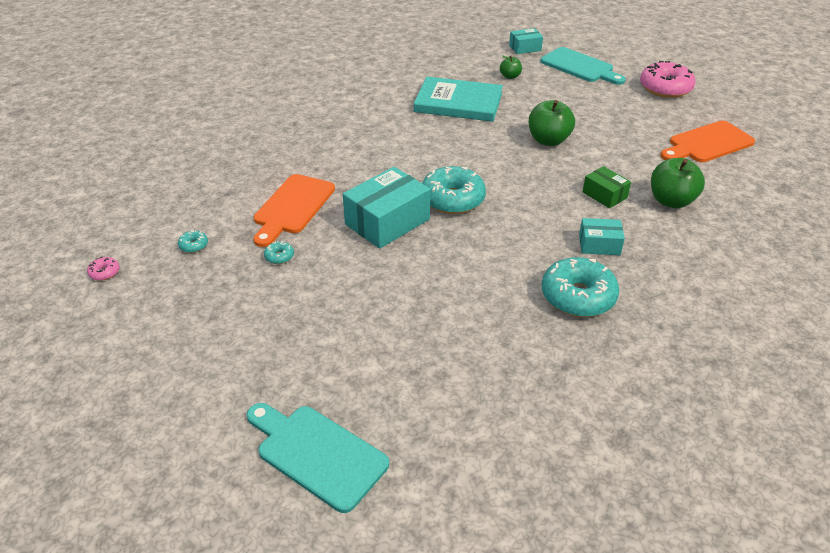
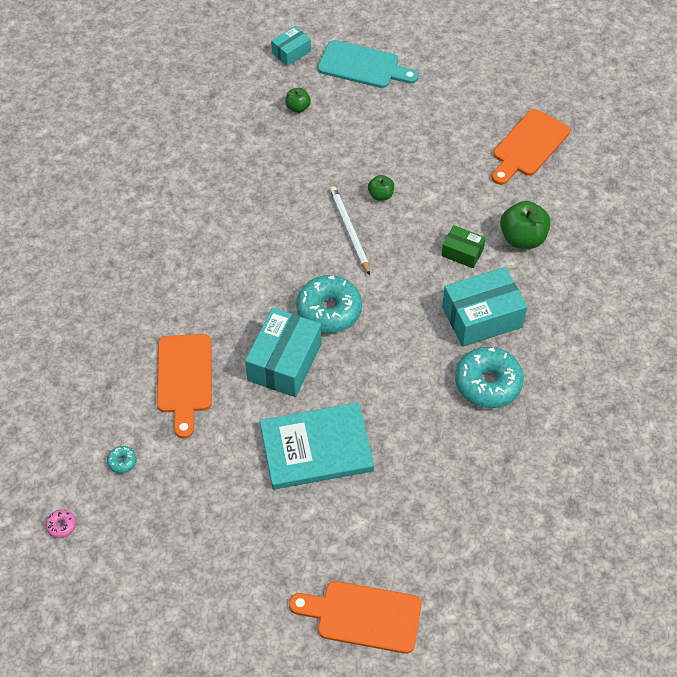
camera: 25 degrees left, 15 degrees up
(279, 257) = (211, 442): turquoise donut -> none
(317, 453) = (363, 616): turquoise cutting board -> orange cutting board
(458, 102) = (265, 169): turquoise book -> turquoise book (316, 448)
(506, 154) = (349, 230): none -> white pencil
(548, 140) = (380, 195): green apple -> green apple, size x0.55
(599, 245) = (482, 317): turquoise box -> turquoise box, size x1.84
(665, 88) = (461, 73): pink donut -> none

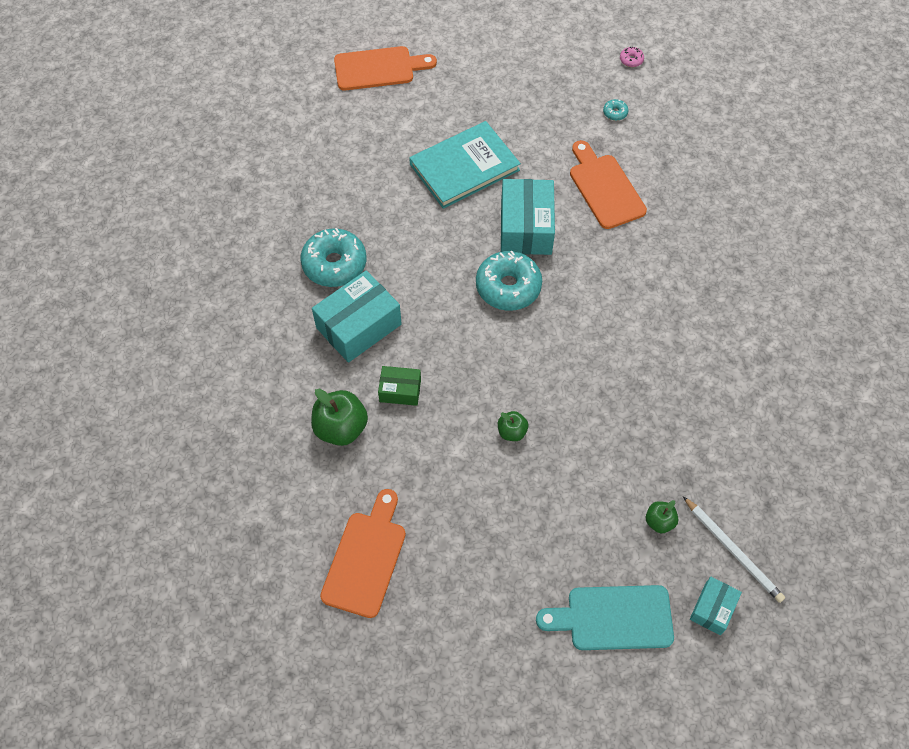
camera: 160 degrees right, 5 degrees up
(349, 230) = (526, 378): white pencil -> white pencil (733, 551)

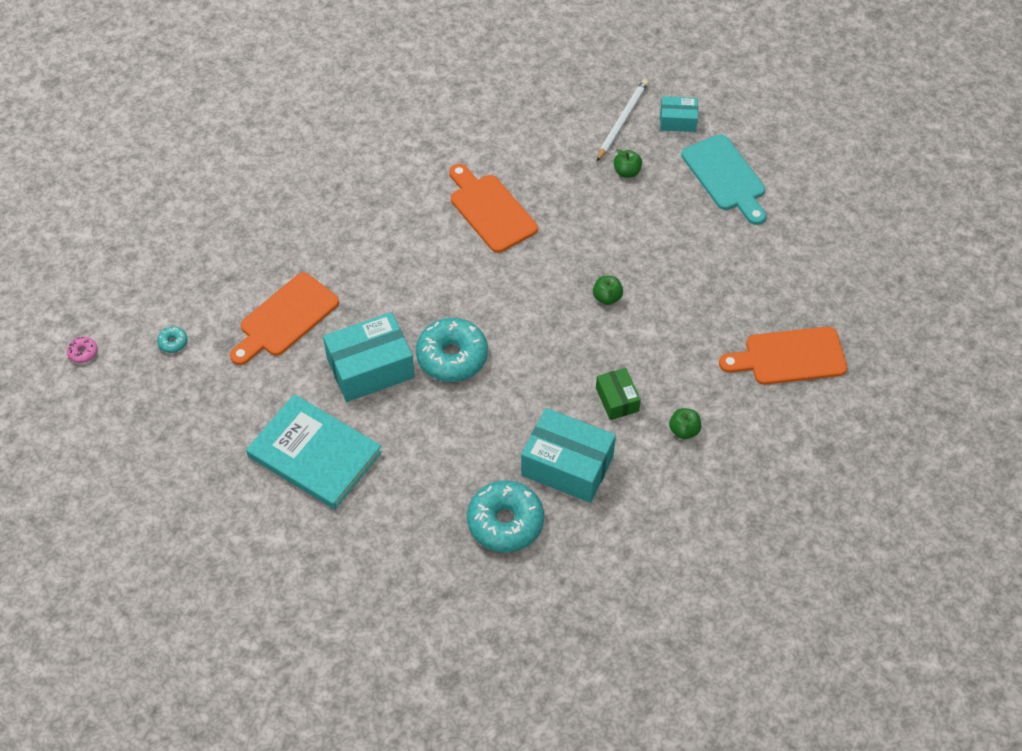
camera: 115 degrees left, 5 degrees down
(341, 428) = (684, 430): green apple -> green apple, size x0.55
(378, 68) = (197, 608): orange cutting board -> orange cutting board (490, 210)

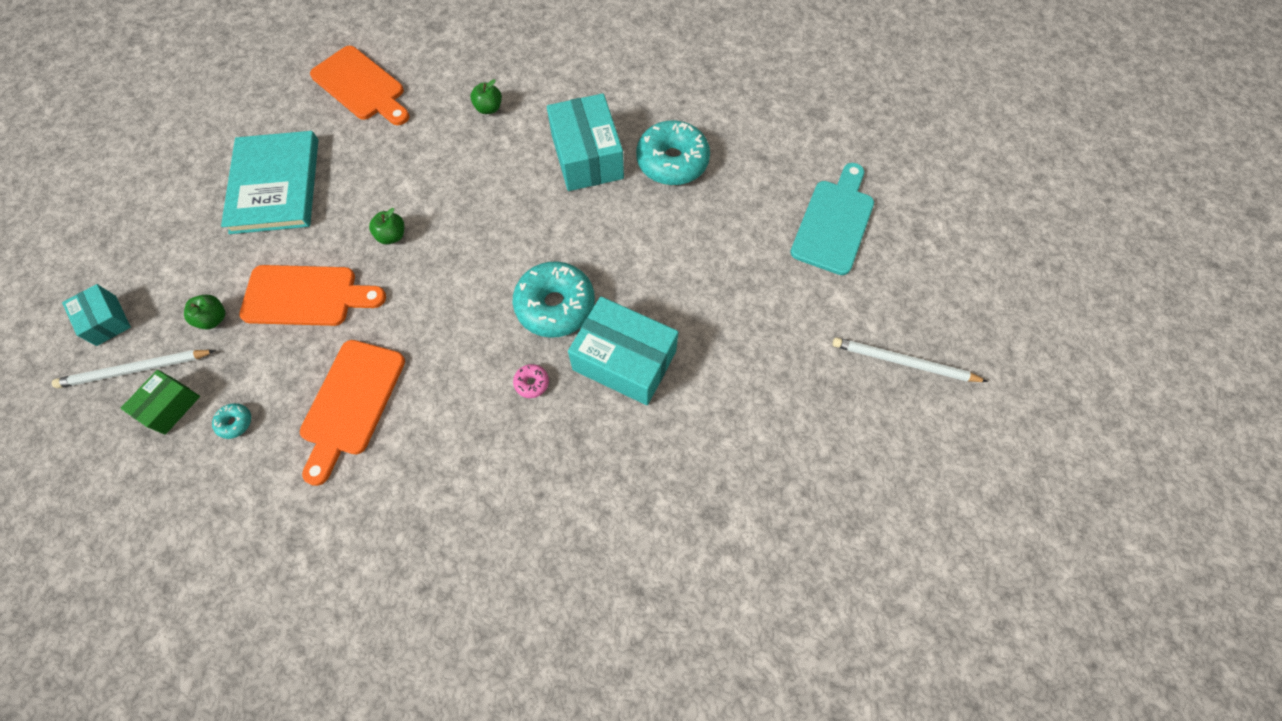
camera: 130 degrees left, 10 degrees up
(83, 352) = (857, 656): pink donut -> pink donut (532, 383)
(173, 342) = (760, 570): turquoise donut -> turquoise donut (235, 422)
(193, 533) = (903, 362): none -> white pencil
(285, 318) = (637, 484): orange cutting board -> orange cutting board (306, 296)
(315, 454) = (746, 333): turquoise book -> turquoise book (275, 185)
(617, 399) = (496, 164): green box -> green box (170, 406)
(725, 177) = (170, 236): turquoise cutting board -> turquoise cutting board (834, 222)

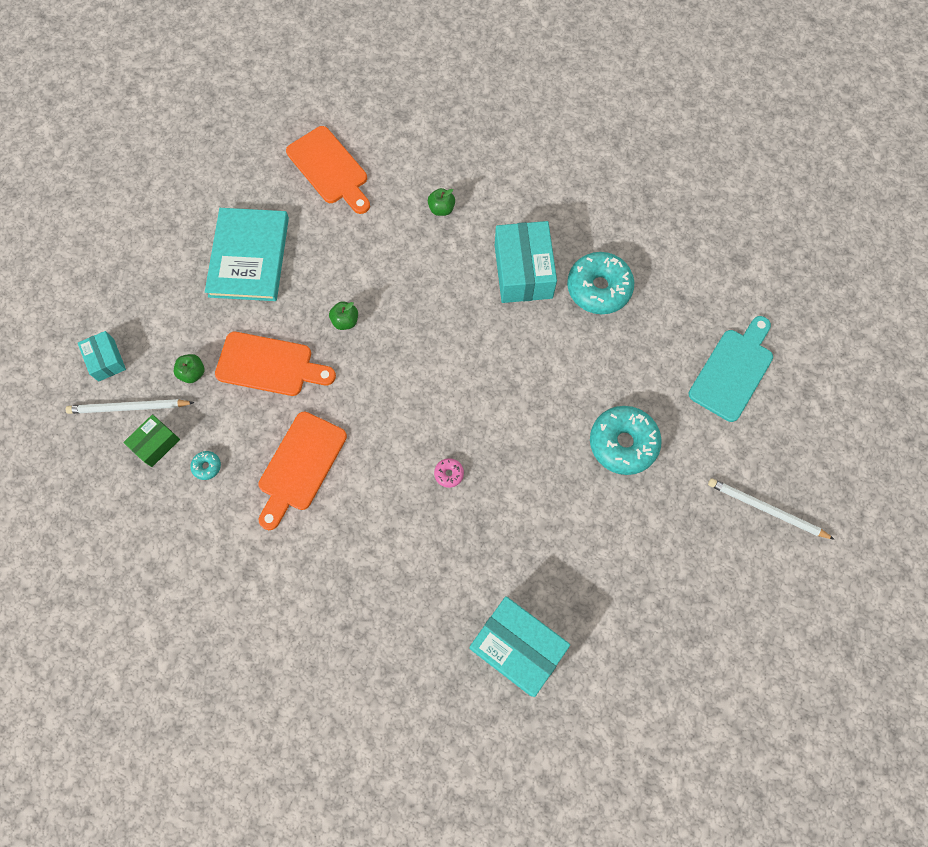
camera: 10 degrees right, 5 degrees up
(555, 305) = (477, 408): turquoise donut -> turquoise donut (623, 443)
(624, 360) = (528, 467): turquoise box -> turquoise box (517, 647)

